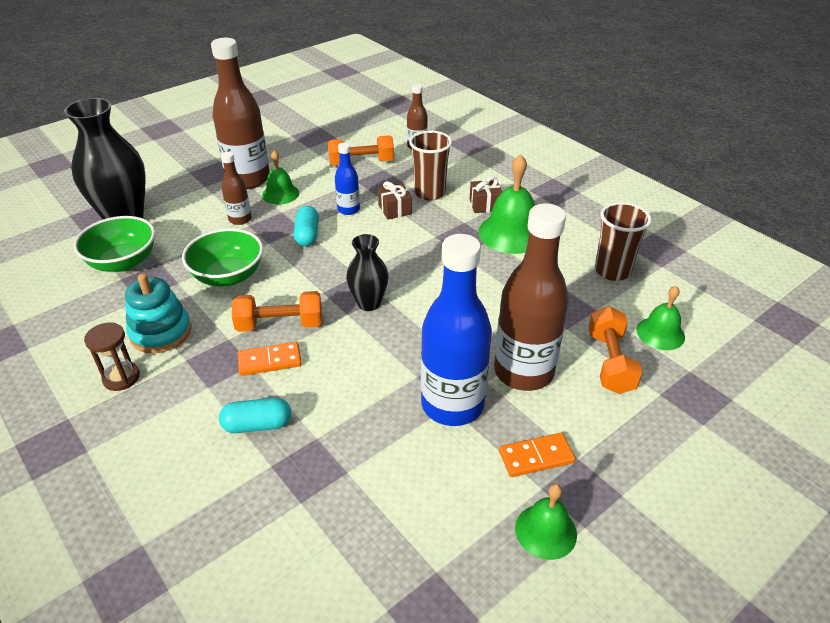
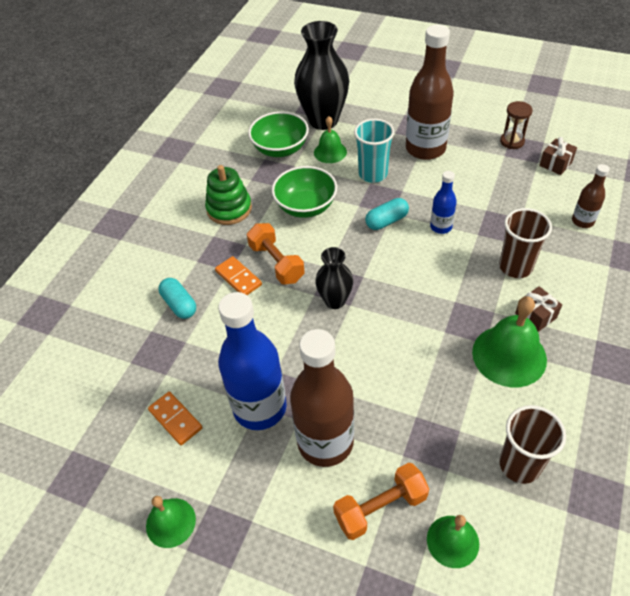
camera: 65 degrees right, 10 degrees up
(121, 378) = (181, 217): brown hourglass -> brown hourglass (512, 141)
(161, 332) = (229, 209): turquoise stacking toy -> green stacking toy
(240, 219) = (373, 174): brown bottle -> turquoise cup
(280, 194) = (424, 177): green bell -> green bell (330, 152)
(361, 162) = (516, 199): orange dumbbell -> none
(395, 209) = (468, 256): brown gift -> brown gift (555, 164)
(536, 457) = (237, 488): orange domino -> orange domino (175, 419)

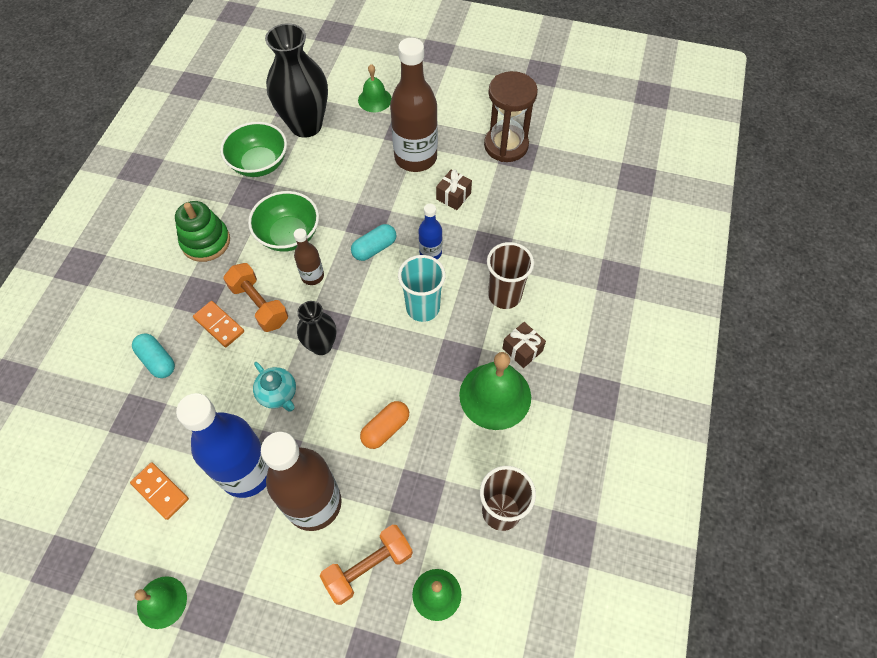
camera: 10 degrees left, 10 degrees up
(292, 340) = (278, 394): none -> turquoise teapot
(330, 152) = (314, 165): green bell -> green bell (374, 100)
(373, 174) = (360, 192): turquoise cup -> turquoise cup (423, 308)
(398, 378) = (385, 429): none -> orange capsule
(512, 141) = (506, 145): brown hourglass -> brown hourglass, size x1.78
(555, 164) = (549, 171): brown gift -> brown gift (453, 196)
(582, 221) = (573, 239): brown bottle -> brown bottle (312, 276)

